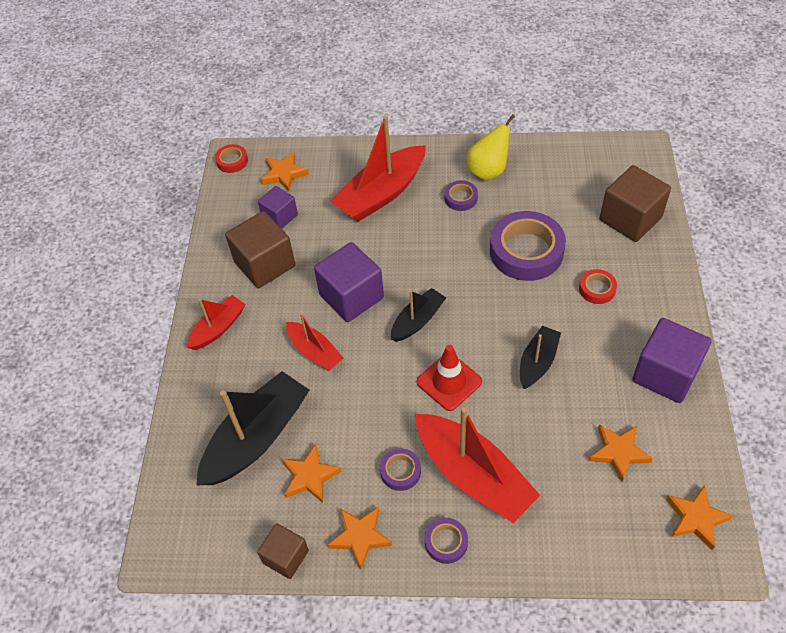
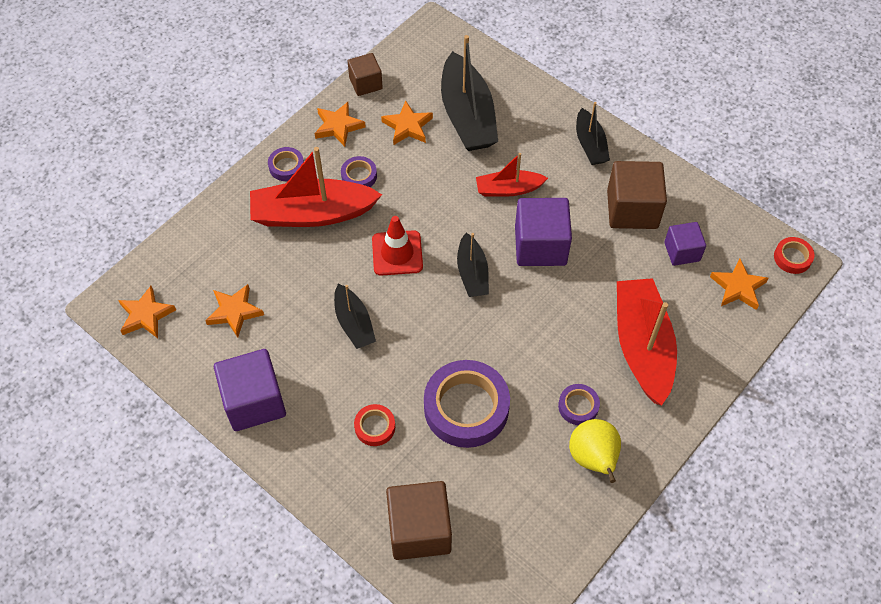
camera: 125 degrees right, 5 degrees up
(218, 328) = (590, 144): red boat -> black boat

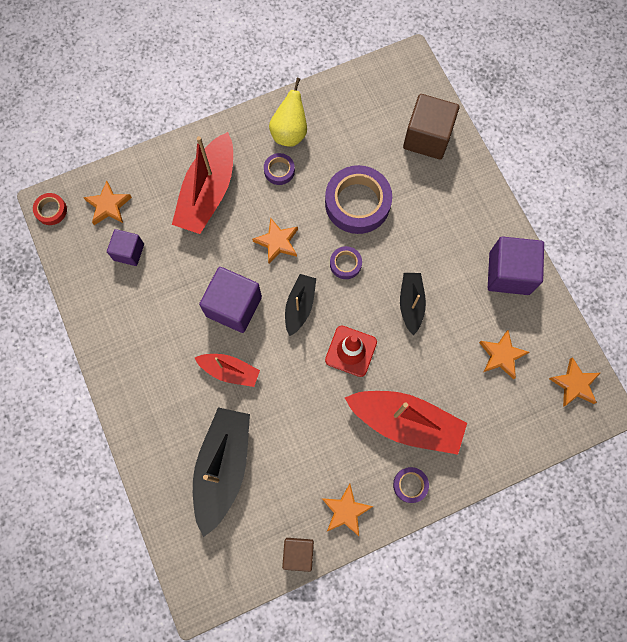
camera: 155 degrees left, 15 degrees up
(359, 176) = (350, 444): purple tape -> purple tape (345, 264)
(375, 427) = (428, 217): red tape -> none
(407, 126) = (282, 480): orange star -> orange star (277, 242)
(590, 144) = (135, 384): black boat -> none
(632, 209) = (141, 306): brown cube -> none

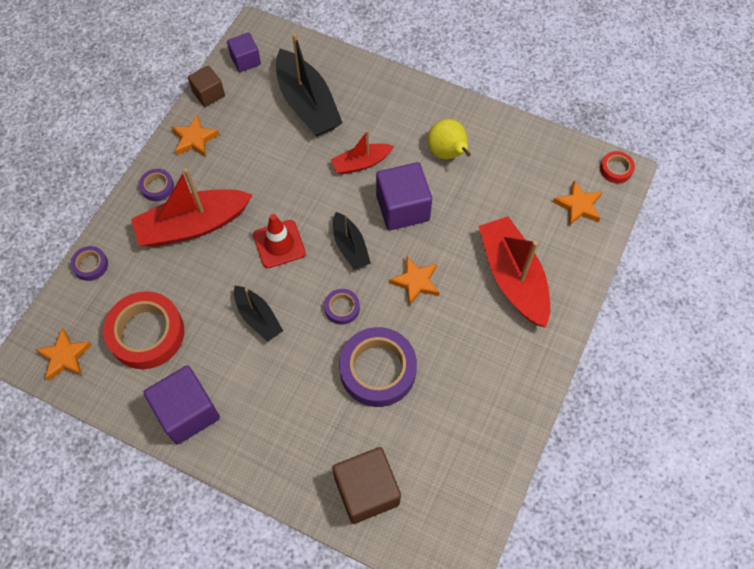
camera: 140 degrees right, 10 degrees down
(129, 252) = (523, 185): purple cube -> purple cube (245, 60)
(279, 171) = (473, 344): purple tape -> purple tape (90, 265)
(289, 133) = (498, 387): yellow pear -> yellow pear (447, 153)
(501, 355) = (146, 333): orange star -> red tape

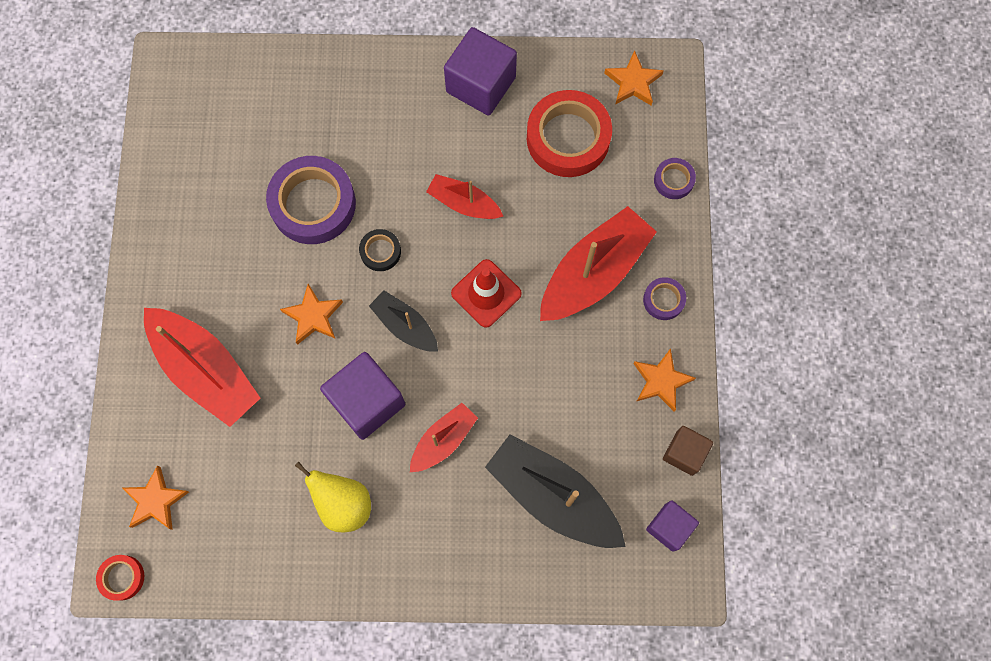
camera: 155 degrees right, 10 degrees up
(258, 317) = (464, 203): black boat -> red boat
(342, 308) = (380, 252): purple tape -> black tape
(366, 491) = (274, 90): brown cube -> none

